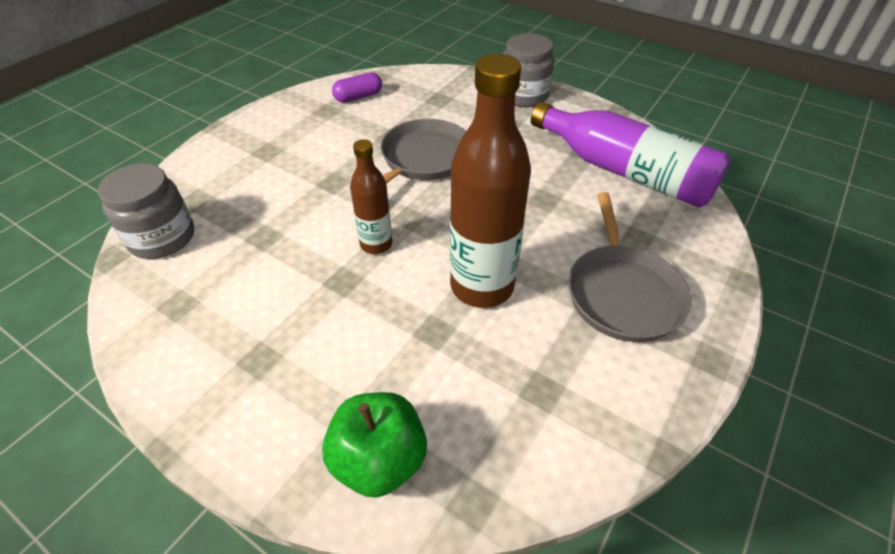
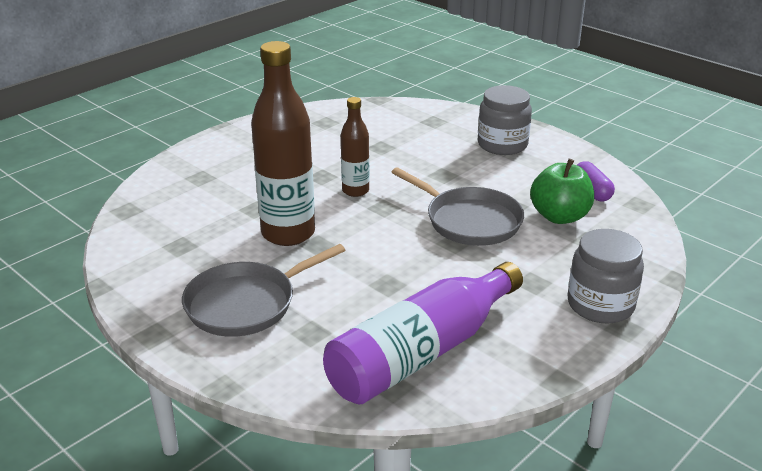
camera: 100 degrees right, 15 degrees down
(162, 238) = (392, 113): grey jar -> grey jar (502, 145)
(379, 460) = (172, 183): green apple -> green apple (559, 216)
(622, 293) = (246, 304): grey pan -> grey pan turned 45 degrees counterclockwise

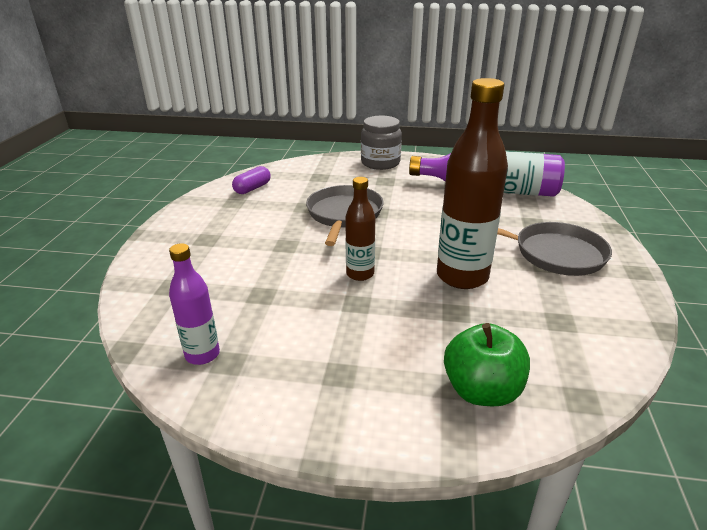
camera: 125 degrees left, 0 degrees up
(343, 117) = (202, 354): none -> purple bottle
(502, 145) = (201, 237): grey jar -> none
(559, 216) = (300, 190): green apple -> green apple (482, 390)

